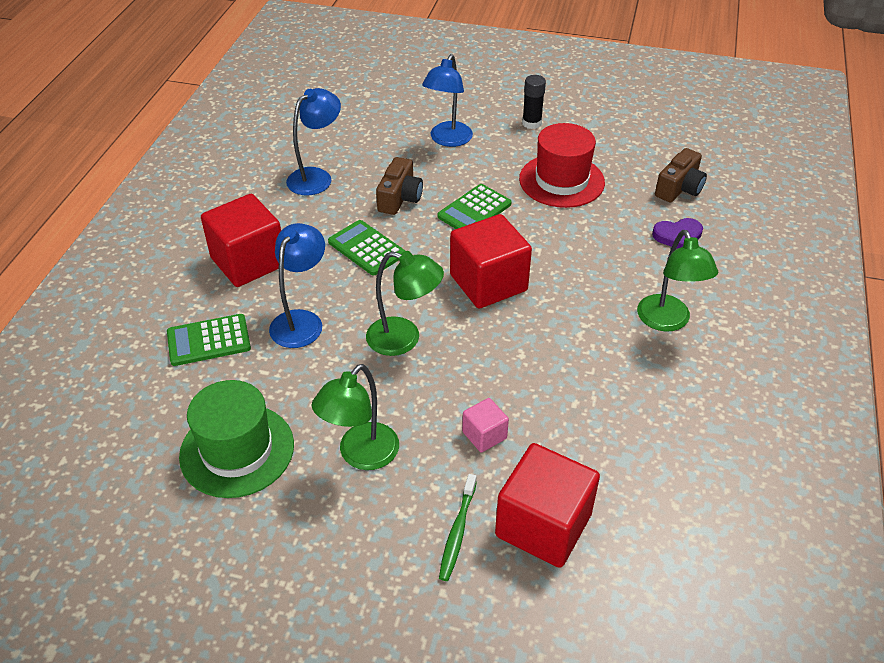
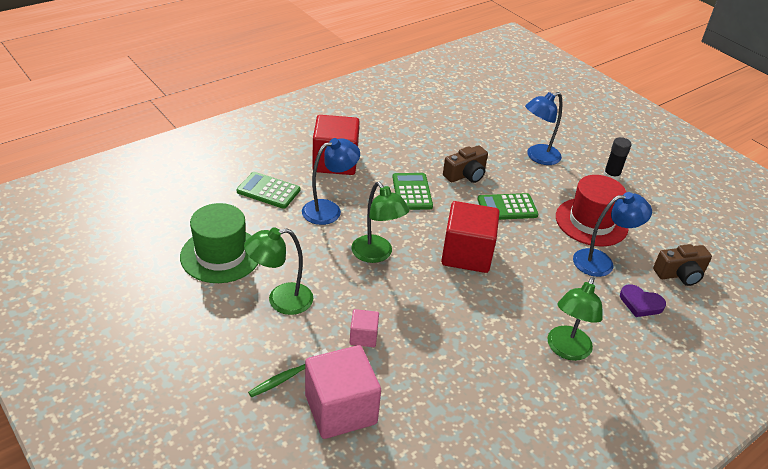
camera: 35 degrees right, 5 degrees down
(316, 177) = (427, 136): blue lamp -> blue lamp (601, 262)
(543, 525) = (340, 409): red cube -> pink cube

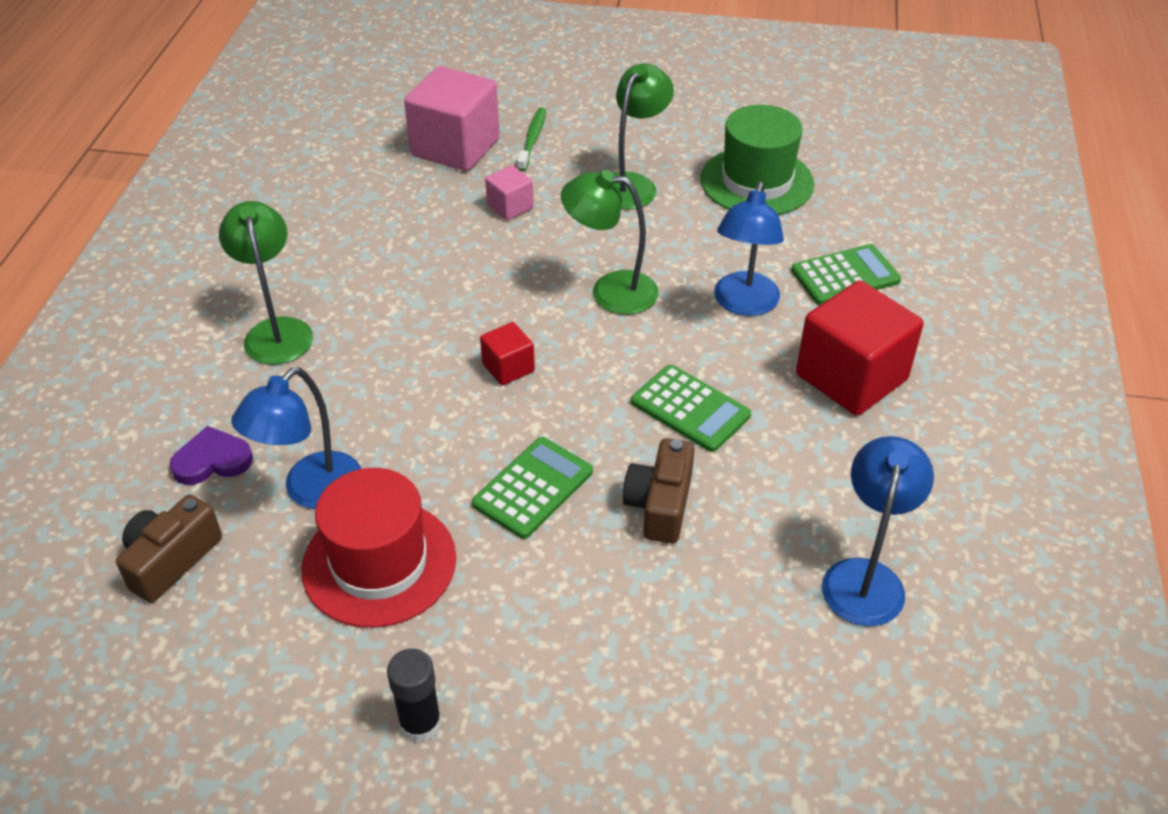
camera: 140 degrees right, 5 degrees up
(467, 254) = (508, 367): red cube -> red cube, size x0.49
(537, 157) = (594, 656): blue lamp -> blue lamp (865, 577)

